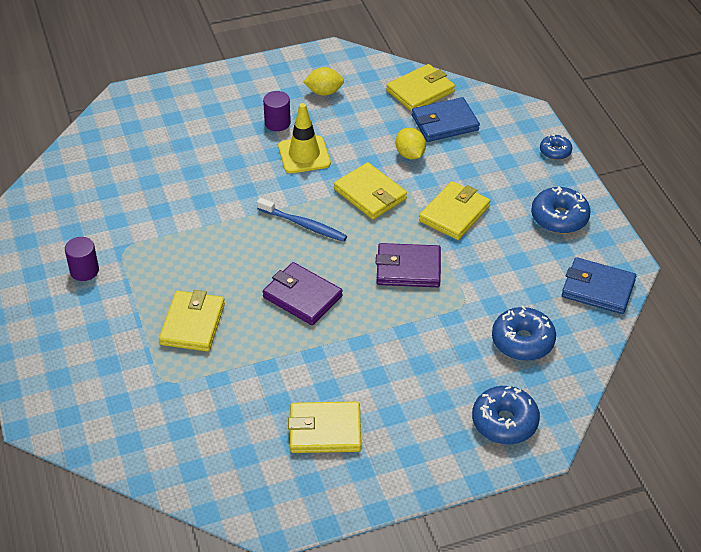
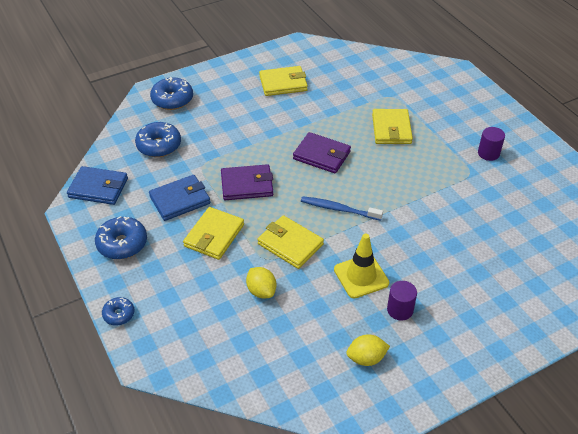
camera: 170 degrees right, 0 degrees up
(420, 91) = (262, 376): yellow wallet -> none
(445, 123) = (231, 334): blue wallet -> blue wallet (180, 200)

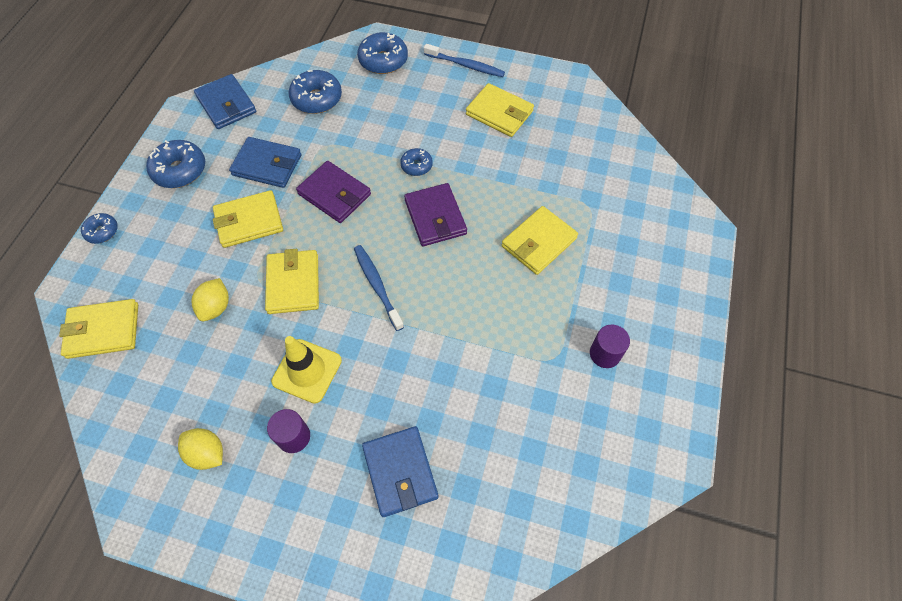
camera: 45 degrees right, 15 degrees up
(207, 360) = (103, 331): none -> yellow wallet
(228, 72) = (466, 65): none -> blue toothbrush
(274, 138) = (416, 166): none -> blue donut
(473, 277) = (400, 472): none -> blue wallet

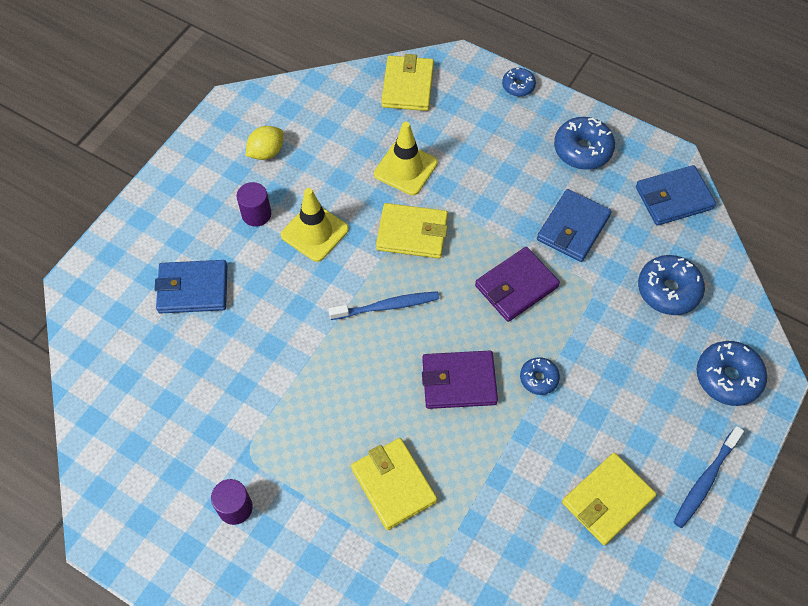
camera: 105 degrees right, 0 degrees up
(216, 307) = (405, 168): yellow lemon -> yellow traffic cone
(249, 221) = (499, 204): yellow wallet -> none

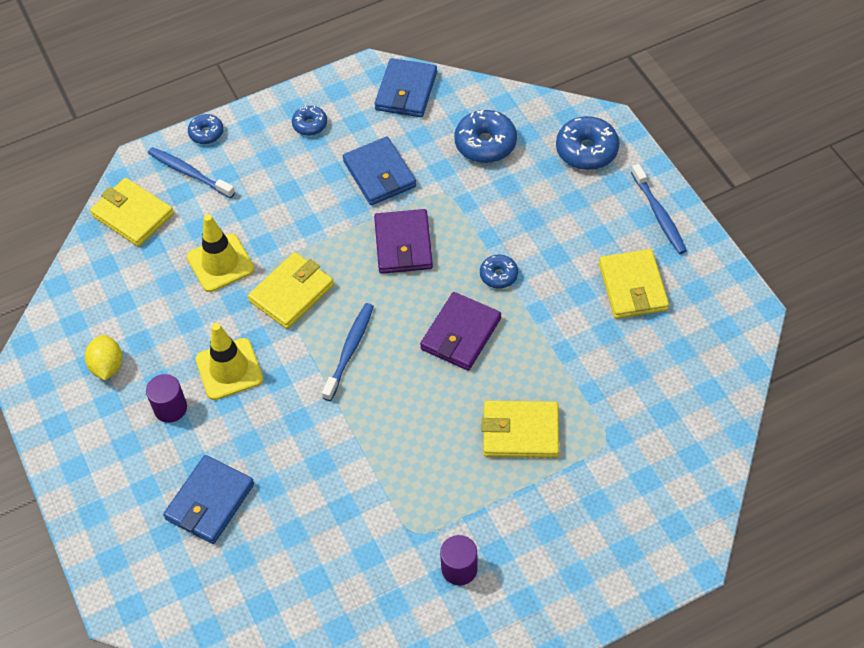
camera: 55 degrees left, 5 degrees down
(473, 98) = (189, 173): none -> blue toothbrush
(582, 149) = (310, 125): blue donut -> blue donut, size x0.58

